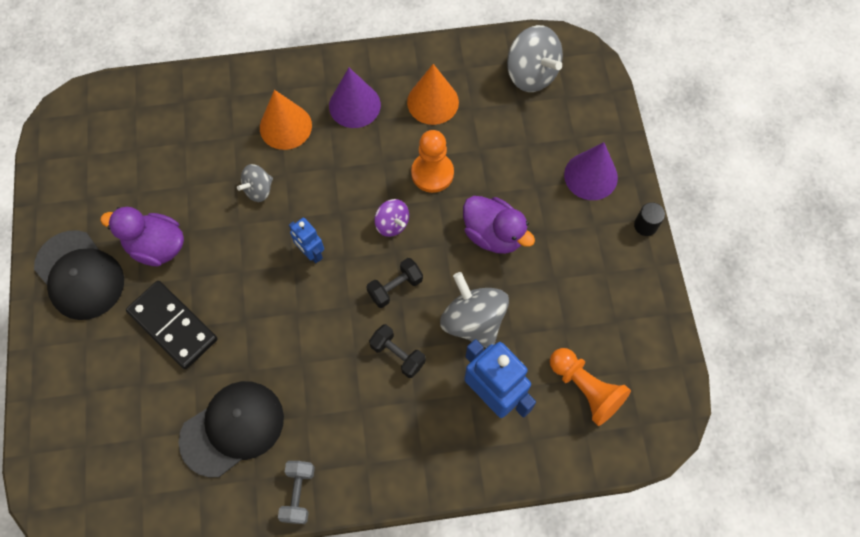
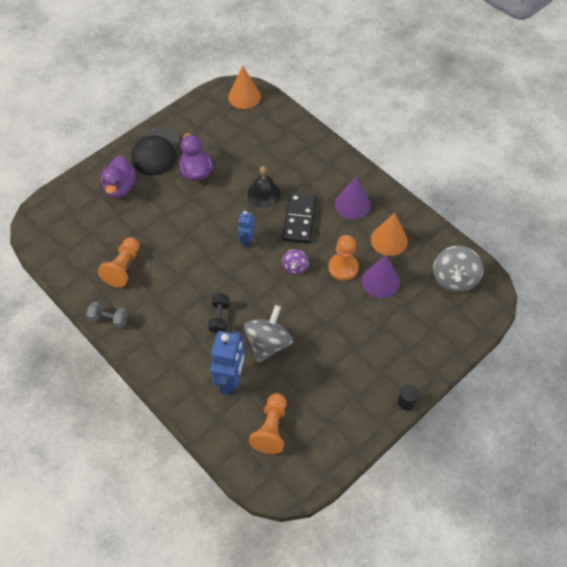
camera: 55 degrees right, 10 degrees down
(173, 326) = (159, 207): black domino -> black domino (299, 219)
(232, 428) = (123, 267): black cap -> orange pawn
(258, 190) = (264, 194): grey spinning top -> black bell
(285, 126) = (311, 182): orange cone -> orange cone (244, 96)
(298, 493) = (109, 319): grey dumbbell -> grey dumbbell turned 45 degrees clockwise
(395, 287) = (258, 292): black dumbbell -> none
(493, 234) = (330, 322): purple duck -> purple duck (120, 188)
(590, 176) = (413, 351): purple cone -> purple cone (380, 281)

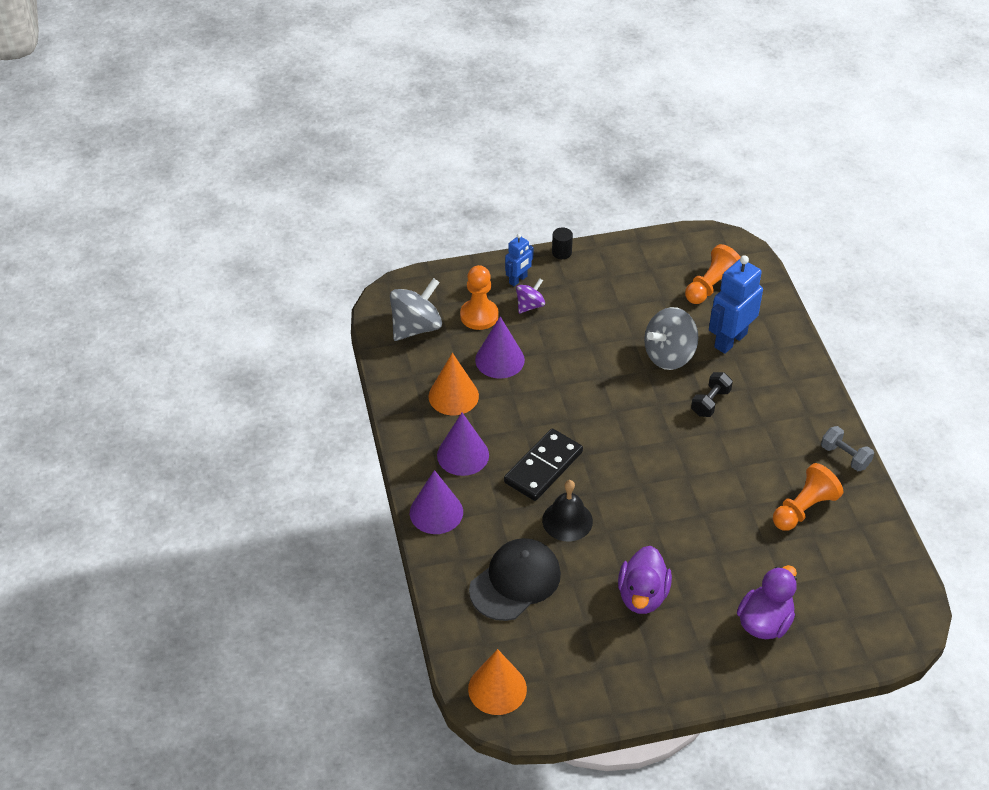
camera: 150 degrees left, 10 degrees down
(156, 151) = (685, 656): black cap -> black cap (515, 581)
(247, 240) = (627, 472): blue robot -> blue robot (518, 280)
(295, 267) = (587, 416): purple spinning top -> purple spinning top (530, 305)
(341, 165) = (436, 512): none -> purple cone
(343, 267) = (531, 391): orange pawn -> orange pawn (479, 315)

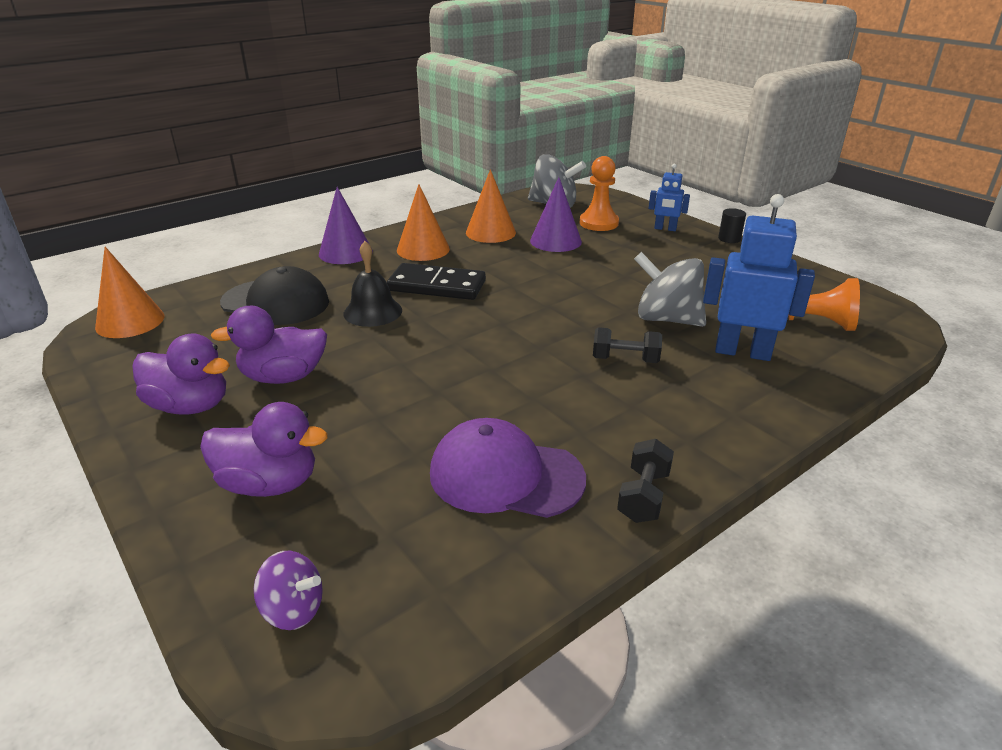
camera: 65 degrees right, 15 degrees down
(463, 455) = (423, 249): purple cone -> orange cone
(530, 305) = (640, 239): purple spinning top -> purple spinning top (293, 610)
(656, 655) = (190, 406): none -> purple duck
(804, 509) = (505, 475): orange pawn -> purple cap
(845, 456) = (643, 496): grey dumbbell -> black dumbbell

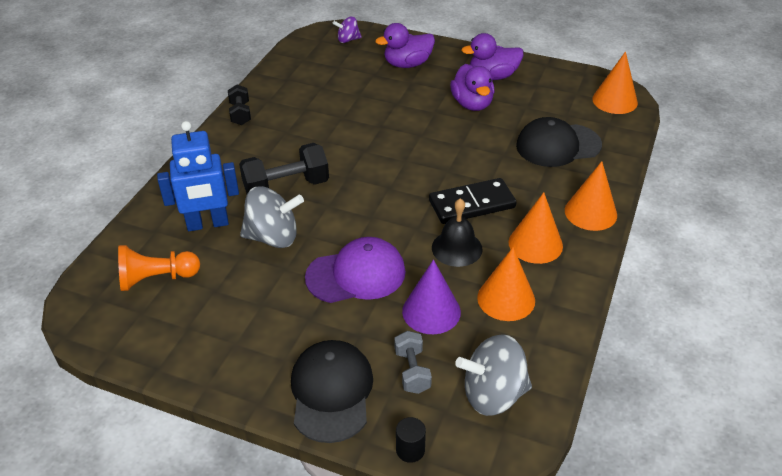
camera: 150 degrees right, 10 degrees up
(284, 377) = (472, 104): purple duck -> purple duck turned 120 degrees clockwise
(345, 252) = (590, 212): purple cone -> orange cone
(373, 312) = (485, 163): black bell -> black bell (457, 248)
(505, 475) = (309, 100): purple cap -> purple cap (356, 274)
(598, 223) = (412, 371): orange pawn -> grey dumbbell
(625, 359) = (286, 187): black dumbbell -> black dumbbell, size x1.72
(665, 229) = (331, 392): blue robot -> black cap
(729, 239) = (251, 401): black cylinder -> black cylinder (410, 450)

